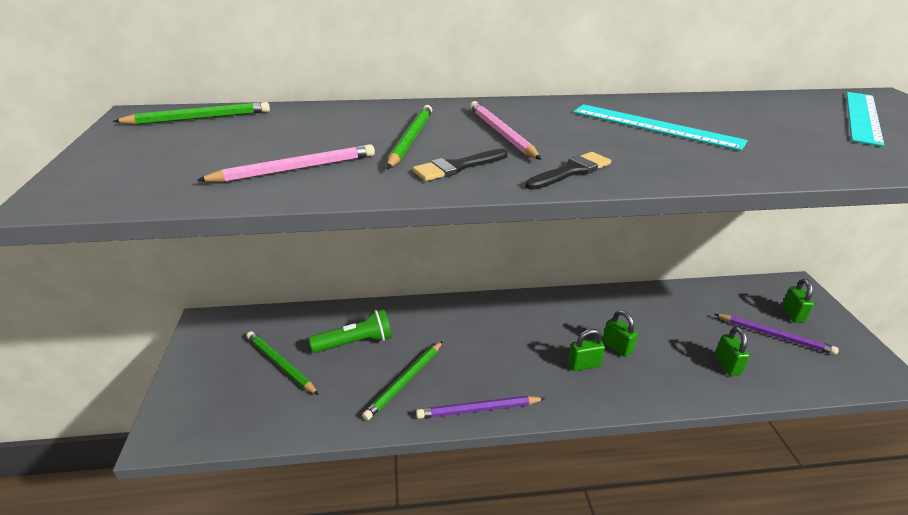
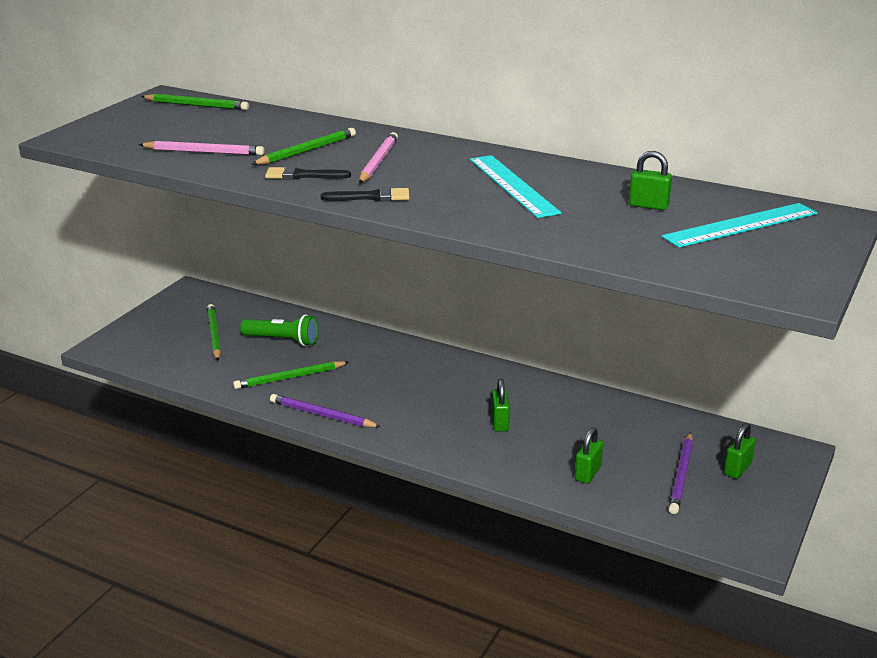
camera: 35 degrees right, 5 degrees down
(583, 365) = (449, 422): green padlock -> green padlock (648, 206)
(774, 336) = (681, 475): purple pencil -> purple pencil turned 45 degrees clockwise

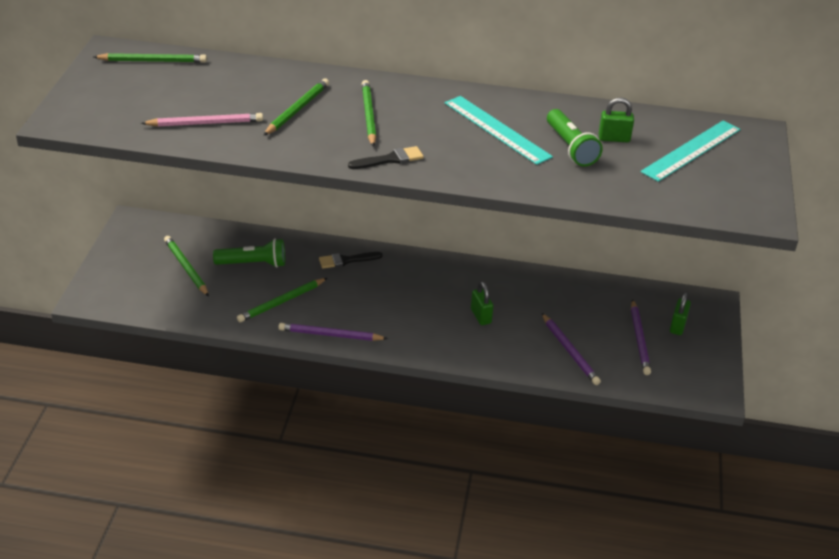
camera: 20 degrees left, 10 degrees up
(302, 175) = (314, 141): black brush -> black brush (346, 260)
(378, 162) = (368, 115): pink pencil -> green pencil
(587, 473) = (569, 351): green padlock -> purple pencil
(589, 208) = (570, 147): none -> green flashlight

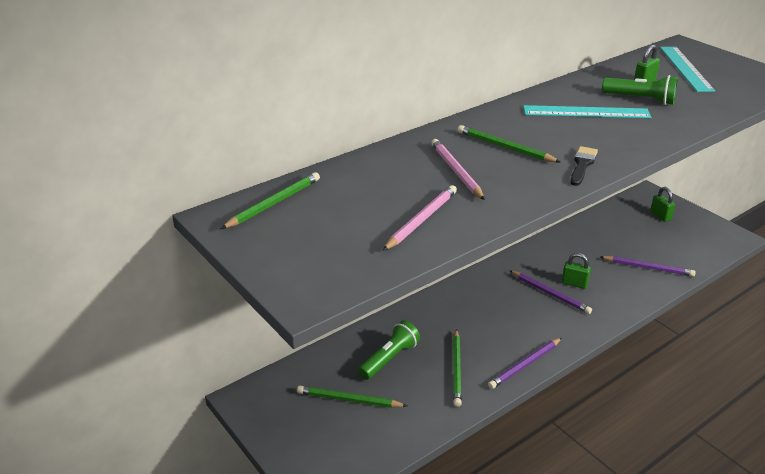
camera: 45 degrees left, 5 degrees down
(297, 110) = (456, 171): green pencil -> pink pencil
(346, 260) = (442, 309): black brush -> none
(639, 339) = (660, 236): purple pencil -> purple pencil (550, 293)

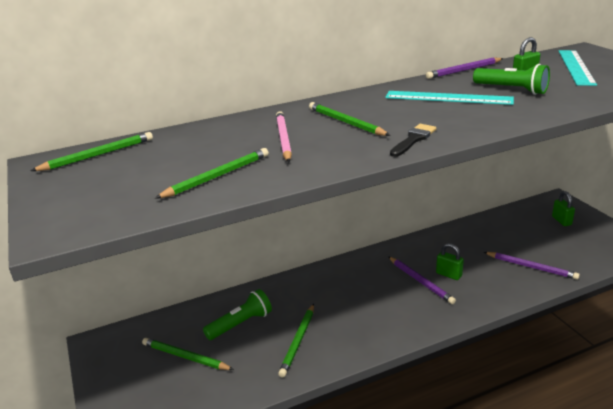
camera: 15 degrees right, 5 degrees down
(421, 220) = (217, 176): pink pencil -> green pencil
(525, 365) = (367, 345): purple pencil -> purple pencil (464, 70)

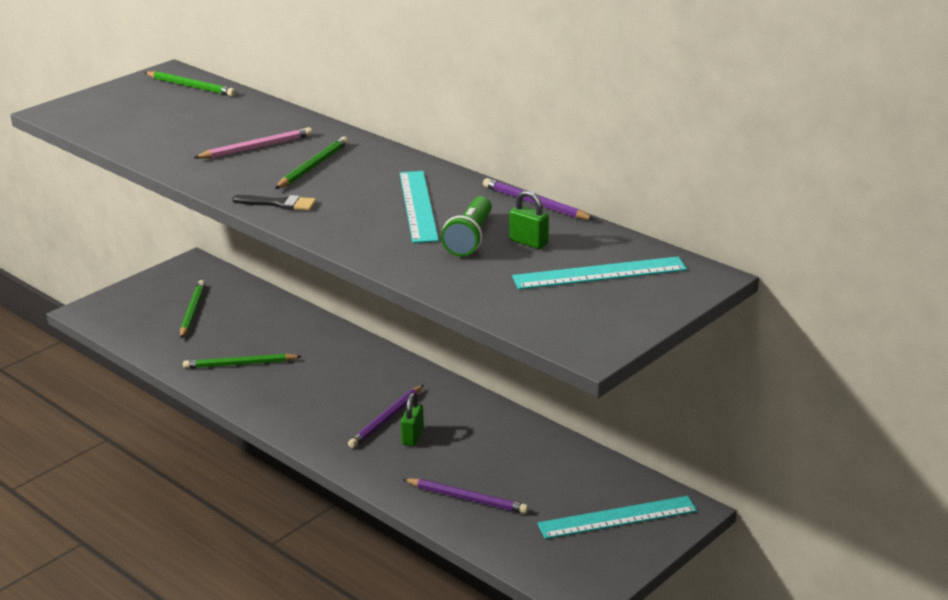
camera: 65 degrees right, 0 degrees up
(217, 176) = (163, 139): green pencil -> none
(240, 324) = (253, 326): green flashlight -> none
(531, 267) = (467, 499): purple pencil -> purple pencil turned 75 degrees counterclockwise
(561, 221) = (617, 517): green padlock -> turquoise ruler

